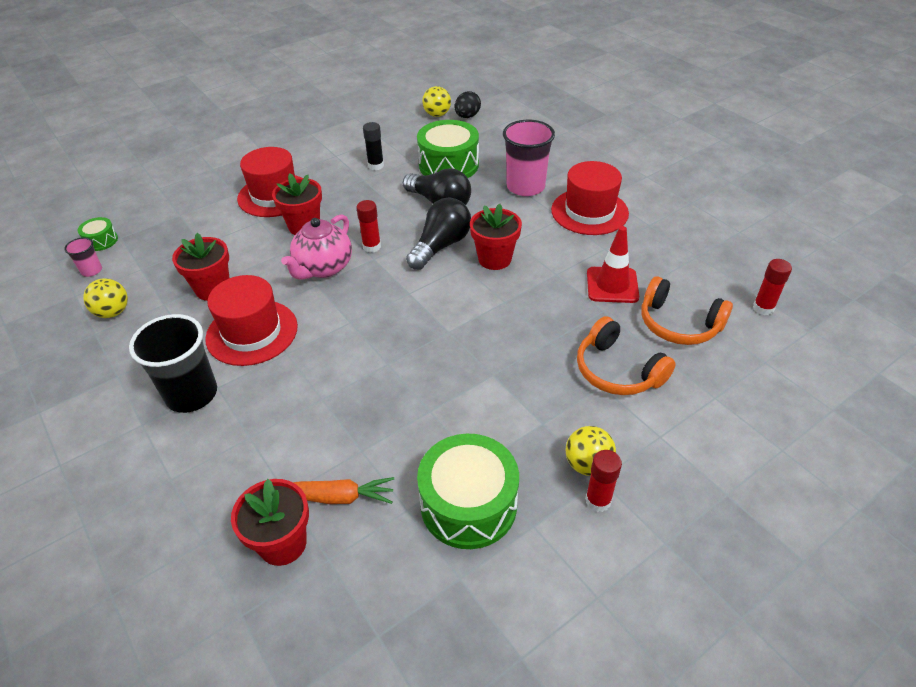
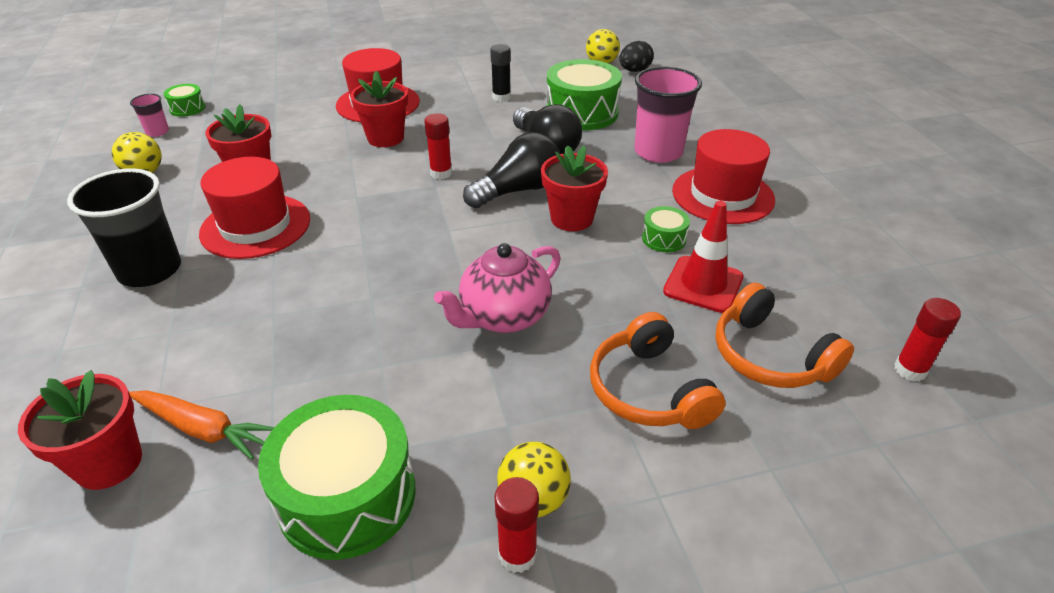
camera: 20 degrees right, 5 degrees down
(323, 268) = (375, 182): pink teapot -> pink teapot (503, 317)
(568, 257) = (664, 239): none -> green drum

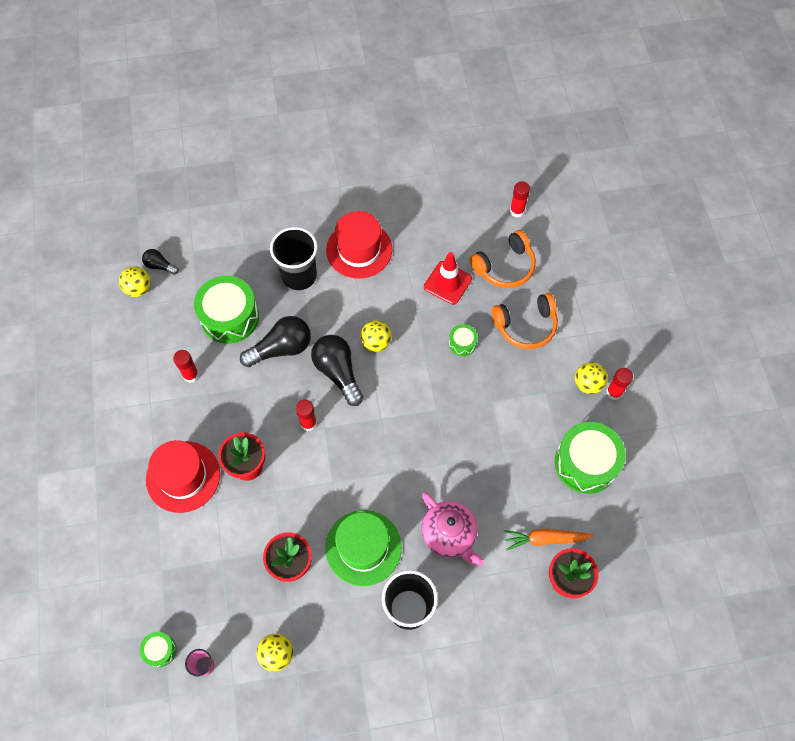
camera: 85 degrees left, 25 degrees up
(202, 429) = (545, 539): orange carrot -> orange carrot turned 120 degrees counterclockwise
(255, 226) = (363, 547): red hat -> green hat
(501, 97) = (191, 375): black glue stick -> red glue stick
(503, 317) = (468, 389): pink teapot -> pink teapot (449, 535)
(571, 218) = (376, 342): red flower pot -> yellow ball
(634, 71) = (160, 266): black egg -> black light bulb
(658, 152) = (299, 276): pink cup -> black cup
(664, 239) = (403, 293): green drum -> green drum (462, 343)

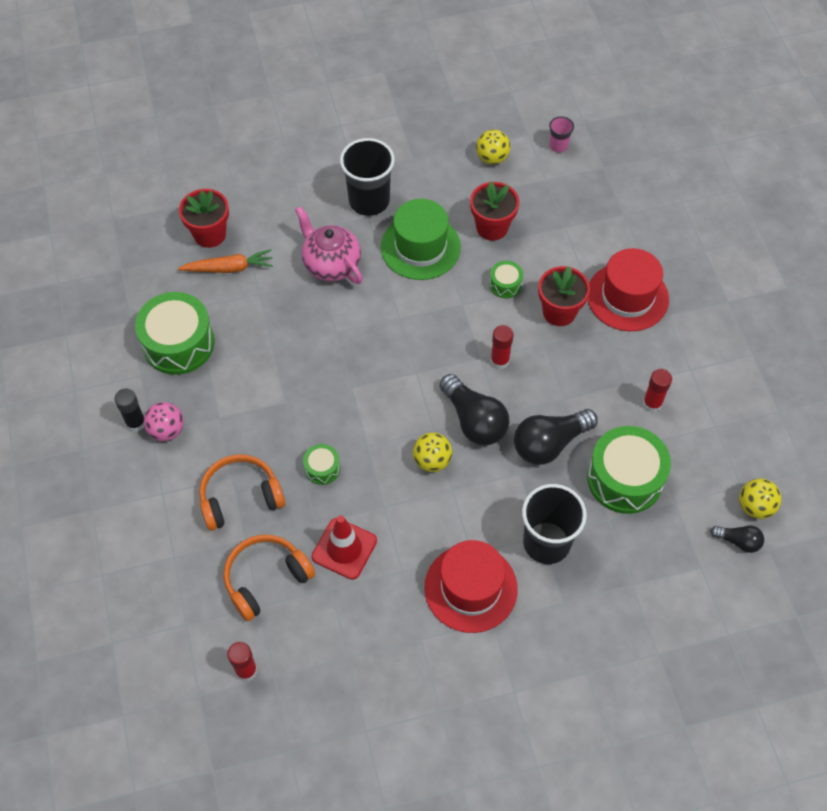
camera: 175 degrees right, 5 degrees down
(160, 650) = (603, 153): green drum -> green drum (505, 284)
(588, 384) = (167, 430): yellow ball -> pink ball
(614, 392) = (136, 423): red glue stick -> black glue stick

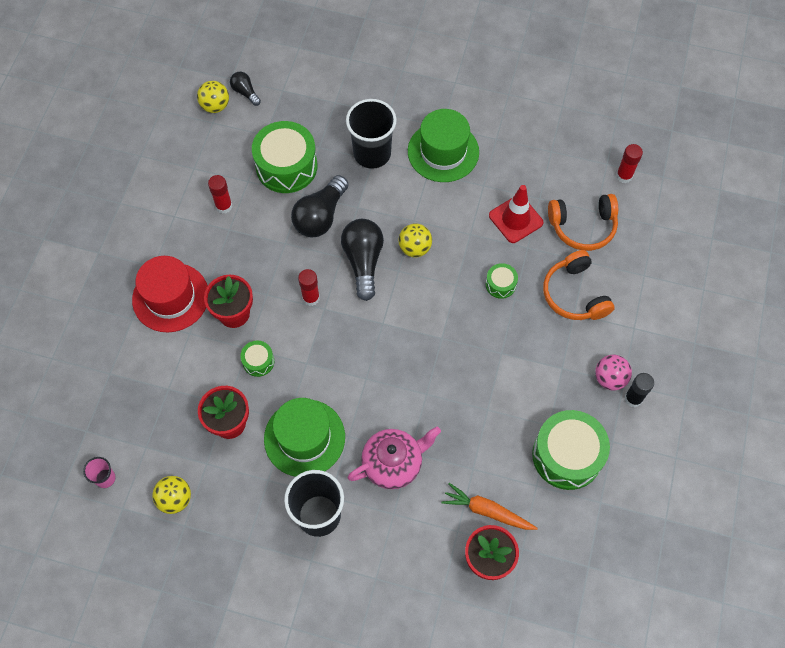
camera: 150 degrees left, 5 degrees up
(240, 497) = (574, 294): orange headphones -> orange headphones turned 60 degrees clockwise
(331, 264) = (393, 463): pink teapot -> pink teapot turned 105 degrees counterclockwise
(470, 588) = (443, 151): red hat -> green hat
(549, 444) = (320, 216): black light bulb -> black light bulb turned 120 degrees clockwise

